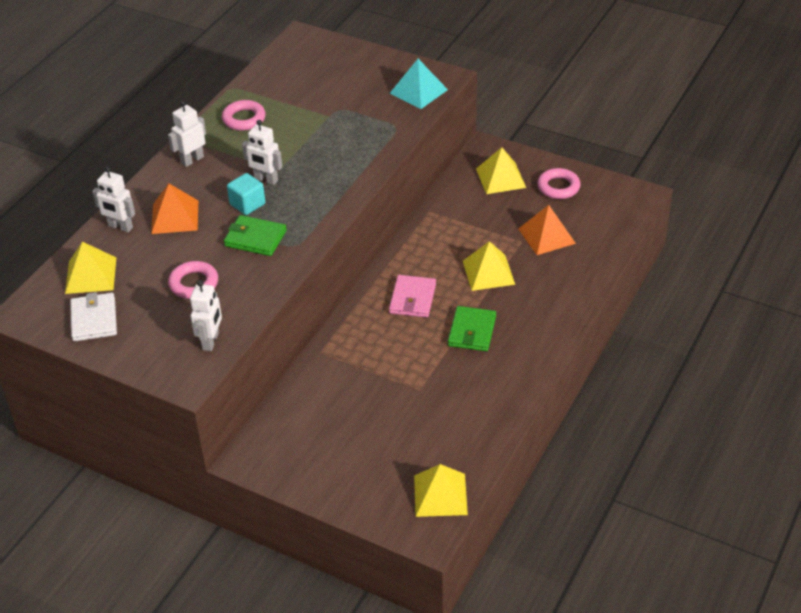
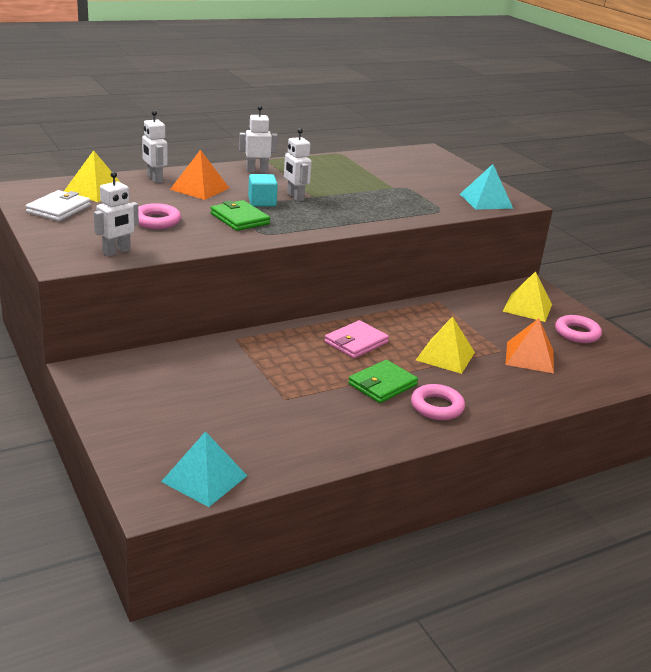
camera: 30 degrees right, 15 degrees down
(244, 119) = (325, 167): pink ring -> pink ring (437, 407)
(440, 495) = (204, 478): yellow pyramid -> turquoise pyramid

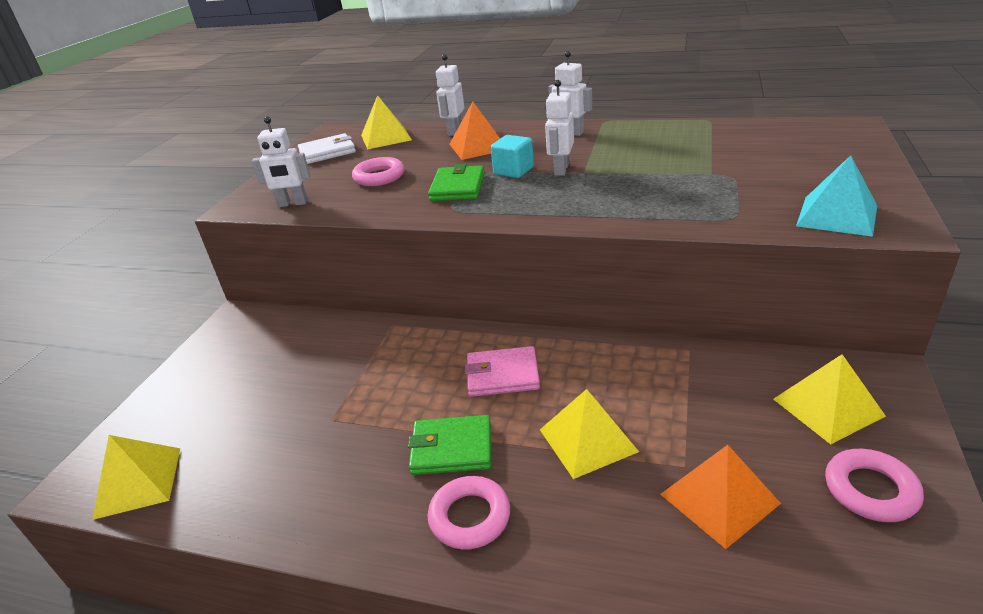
camera: 50 degrees right, 5 degrees up
(204, 478) = (138, 482): turquoise pyramid -> yellow pyramid

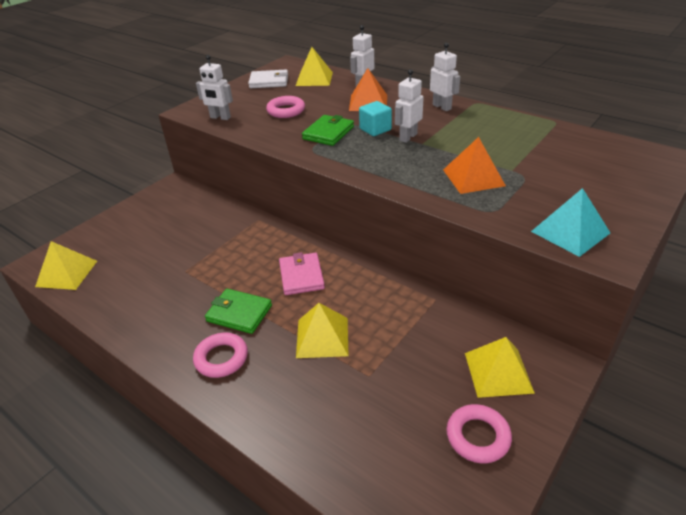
camera: 20 degrees right, 5 degrees up
(502, 375) = (301, 276): pink wallet -> pink wallet turned 60 degrees clockwise
(719, 498) = (374, 403): orange pyramid -> orange pyramid (473, 177)

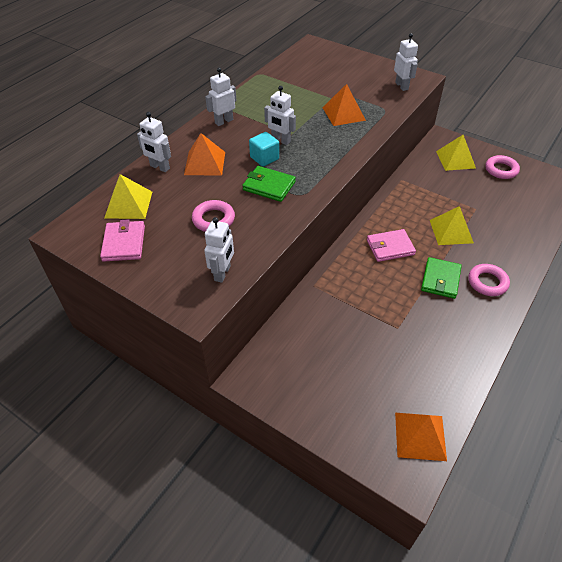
camera: 95 degrees left, 10 degrees up
(66, 273) = (420, 436): yellow pyramid -> orange pyramid
(269, 82) = (124, 243): white wallet -> pink wallet
(570, 232) = (402, 86): turquoise pyramid -> white robot

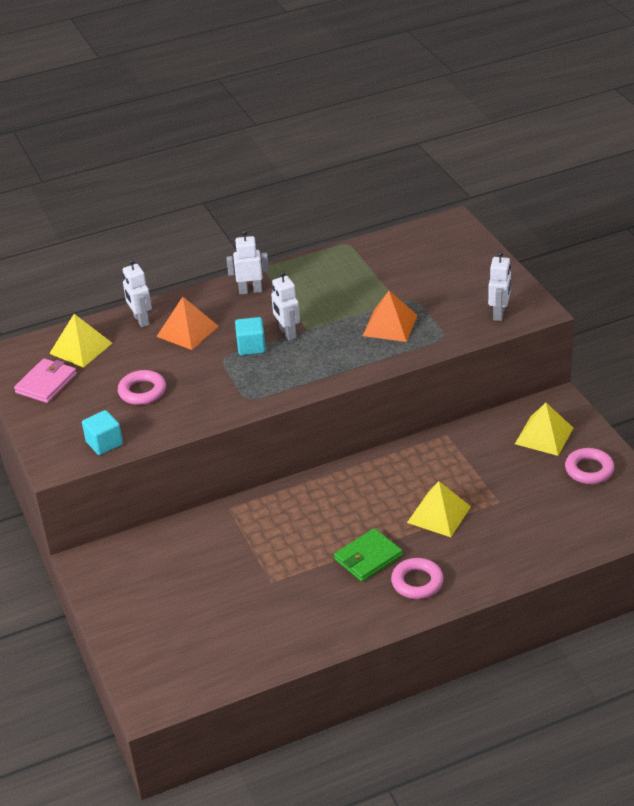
camera: 35 degrees right, 10 degrees down
(223, 273) = (104, 443): white robot -> turquoise cube
(269, 186) = (226, 378): green wallet -> none
(390, 247) = (349, 503): pink wallet -> none
(420, 436) = (193, 678): orange pyramid -> none

